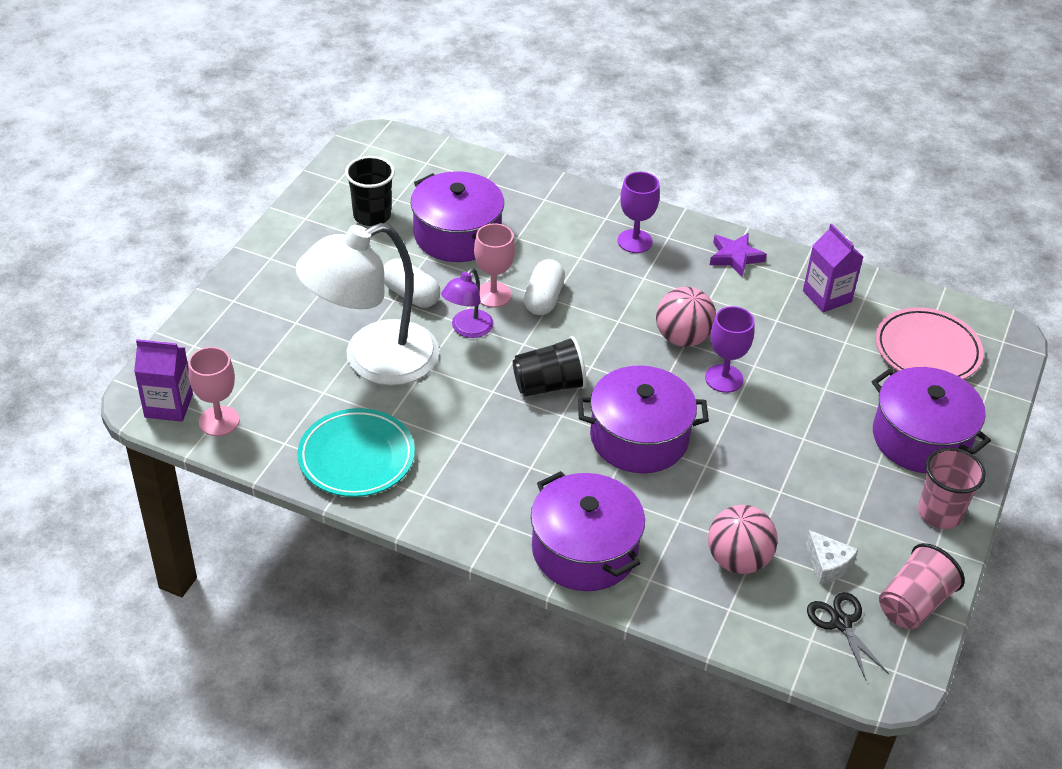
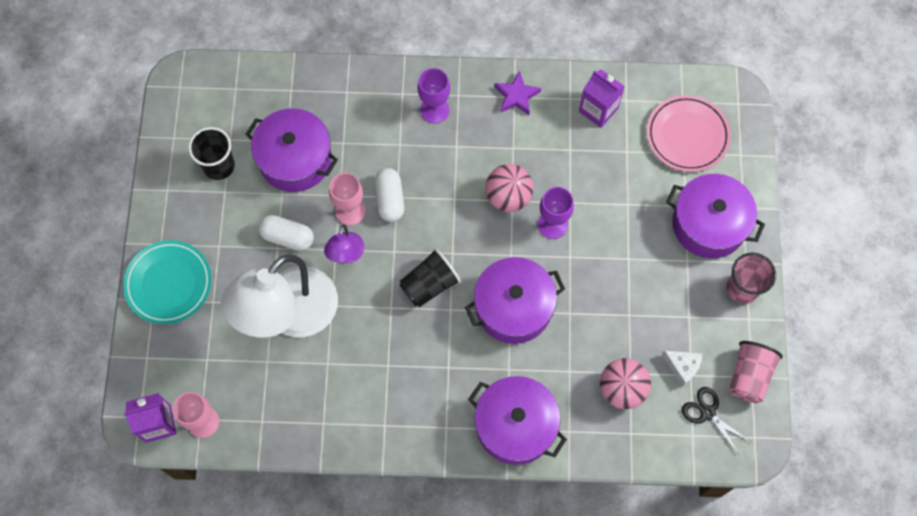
camera: 20 degrees left, 25 degrees up
(356, 457) = (320, 412): turquoise plate -> turquoise plate (169, 284)

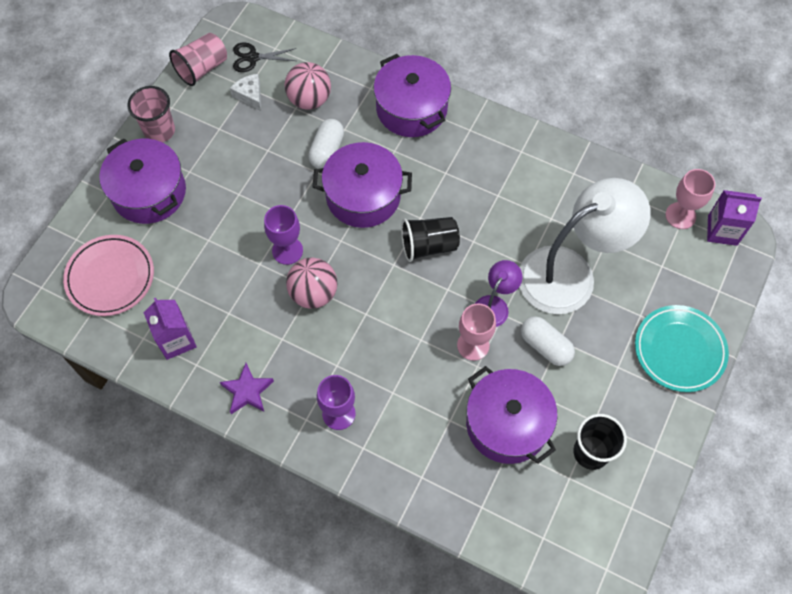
camera: 155 degrees left, 5 degrees down
(390, 199) = (428, 340): white capsule -> white capsule (327, 151)
(707, 413) = (253, 57): black scissors -> black scissors turned 105 degrees clockwise

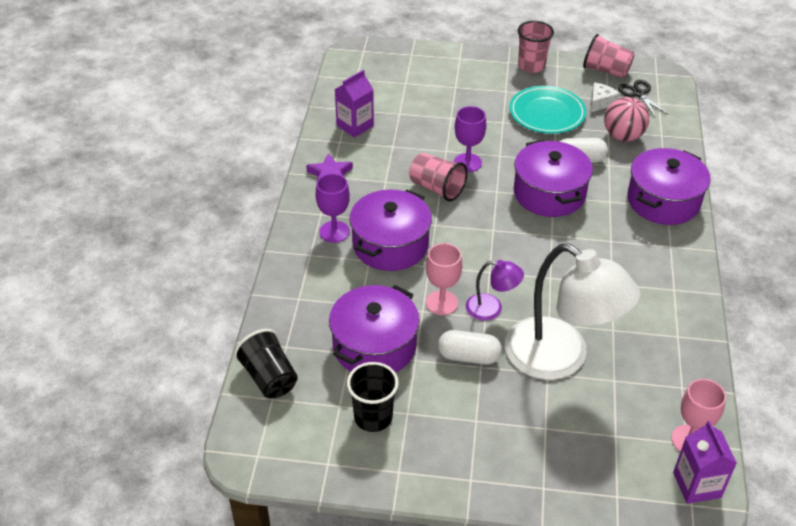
camera: 70 degrees right, 20 degrees down
(110, 277) = (389, 79): pink plate -> none
(149, 192) = (473, 76): purple pot -> purple pot (390, 245)
(313, 293) = (436, 188): pink ball -> pink cup
(429, 245) = (526, 248): black cup -> black cup (269, 378)
(545, 346) = (468, 356): white capsule -> white capsule turned 75 degrees clockwise
(679, 350) = (522, 471): turquoise plate -> turquoise plate (547, 114)

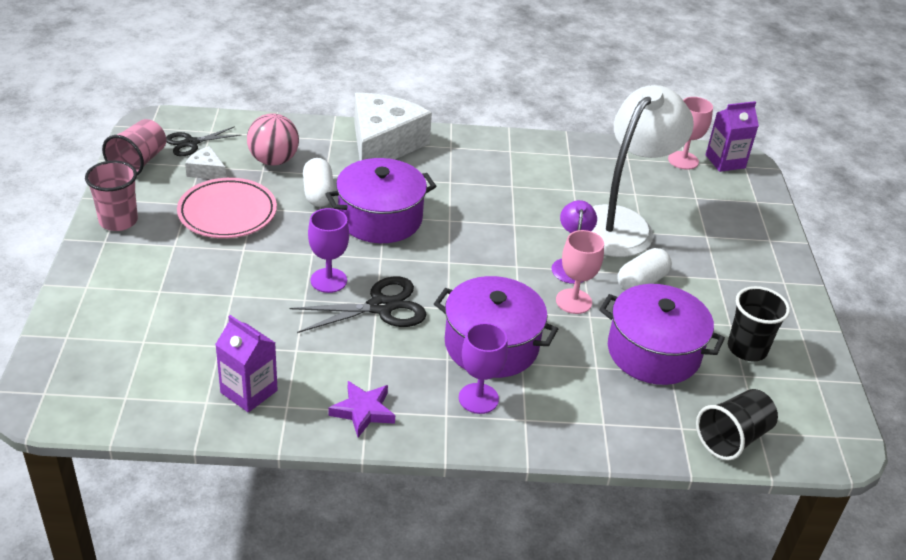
camera: 100 degrees left, 5 degrees down
(436, 188) = (381, 307): pink cup -> black scissors
(468, 356) = (641, 282): white capsule -> white capsule turned 45 degrees clockwise
(547, 114) = (227, 213): turquoise plate -> pink plate
(663, 201) = (383, 144): purple pot -> white cheese

